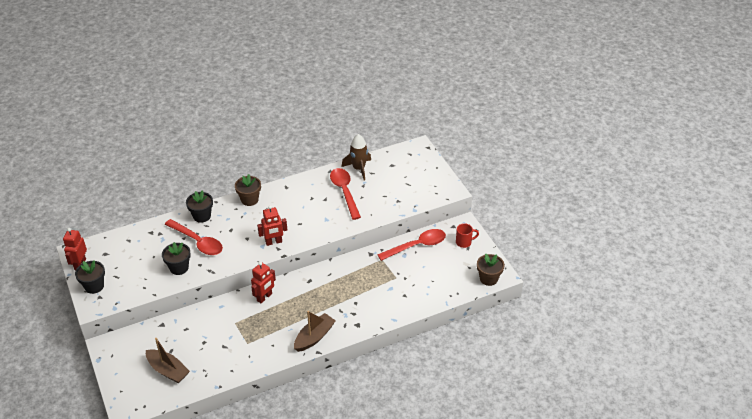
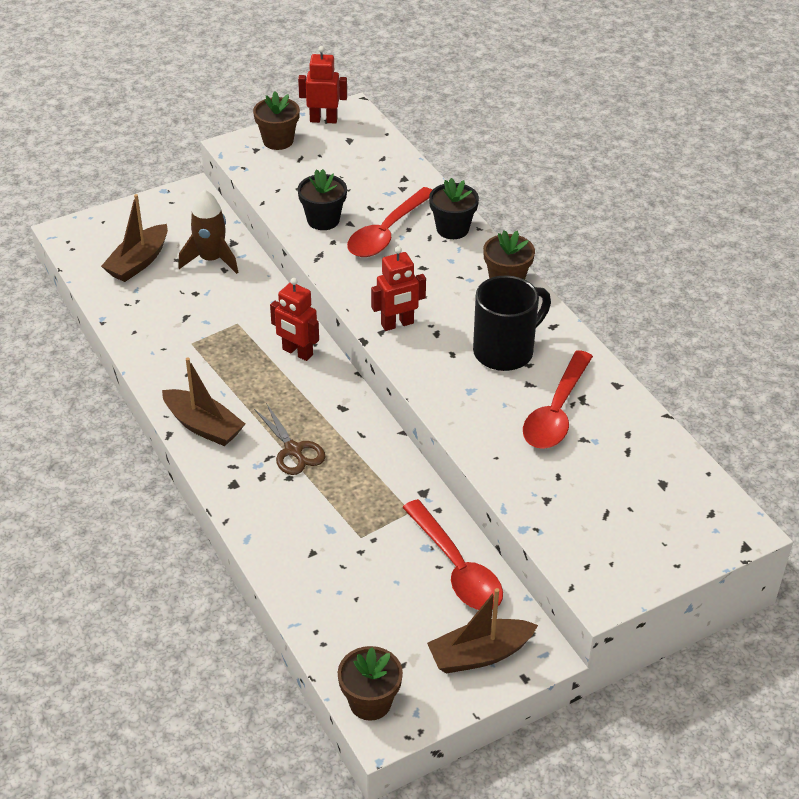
camera: 85 degrees right, 0 degrees up
(94, 286) = (278, 141): black flower pot -> brown flower pot
(273, 242) = (397, 324): red robot -> red robot turned 90 degrees counterclockwise
(301, 205) = (505, 351): none -> black mug
(337, 300) = (293, 450): none -> brown scissors
(344, 192) = (556, 412): red spoon -> red spoon turned 135 degrees clockwise
(358, 168) = (636, 429): brown rocket -> brown rocket (211, 259)
(464, 242) = (480, 654): red mug -> brown boat

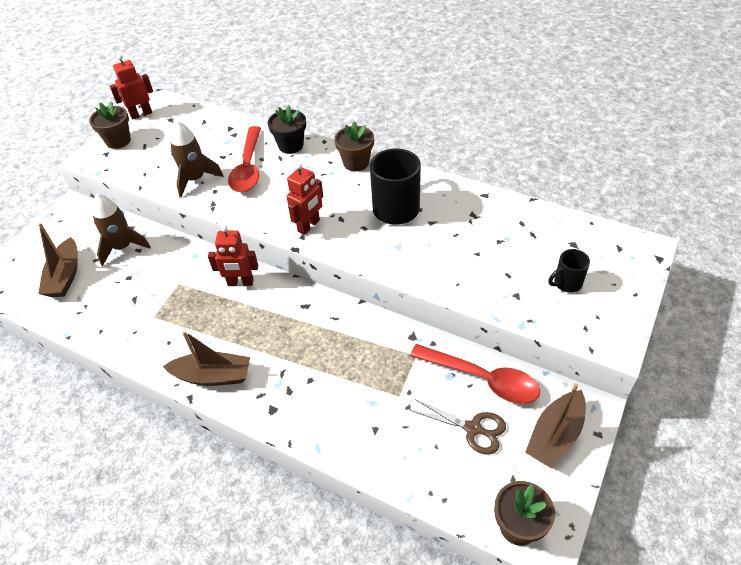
camera: 30 degrees left, 5 degrees up
(293, 450) = (296, 357): brown scissors -> brown scissors (473, 428)
(323, 220) = (195, 179): black flower pot -> brown rocket
(556, 412) = (466, 232): red spoon -> none
(612, 516) = (566, 283): none -> black mug

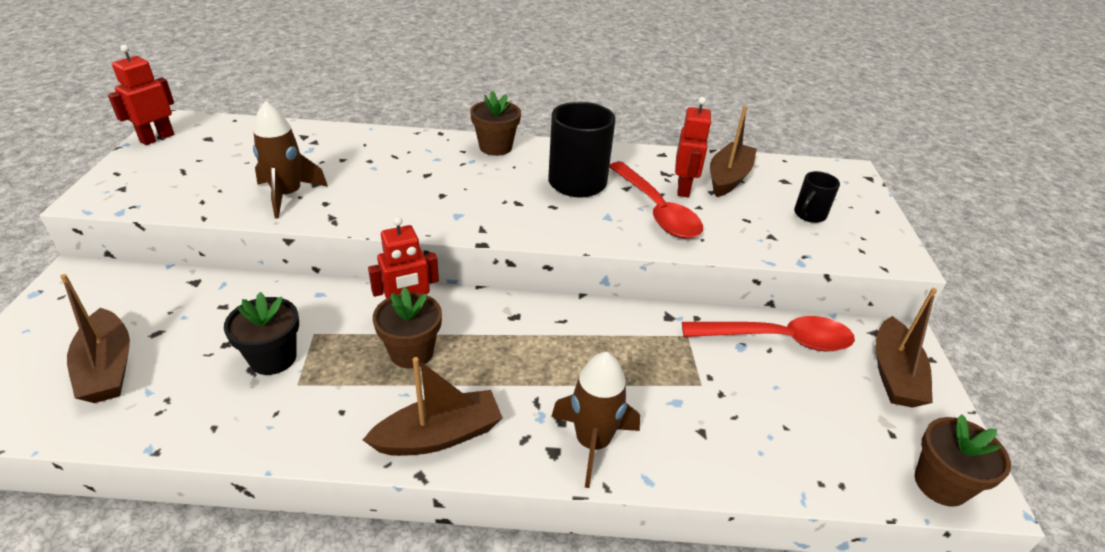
camera: 30 degrees left, 10 degrees down
(118, 141) = (135, 171): brown flower pot -> brown flower pot (411, 352)
(123, 247) = (195, 308): brown rocket -> brown rocket (592, 442)
(248, 167) = (357, 171): red spoon -> red spoon (656, 210)
(291, 145) = (400, 142): black flower pot -> black flower pot (273, 358)
(309, 226) = (482, 217): red robot -> red robot (683, 188)
(473, 428) = (809, 394): brown scissors -> none
(524, 231) = (728, 178): none -> brown boat

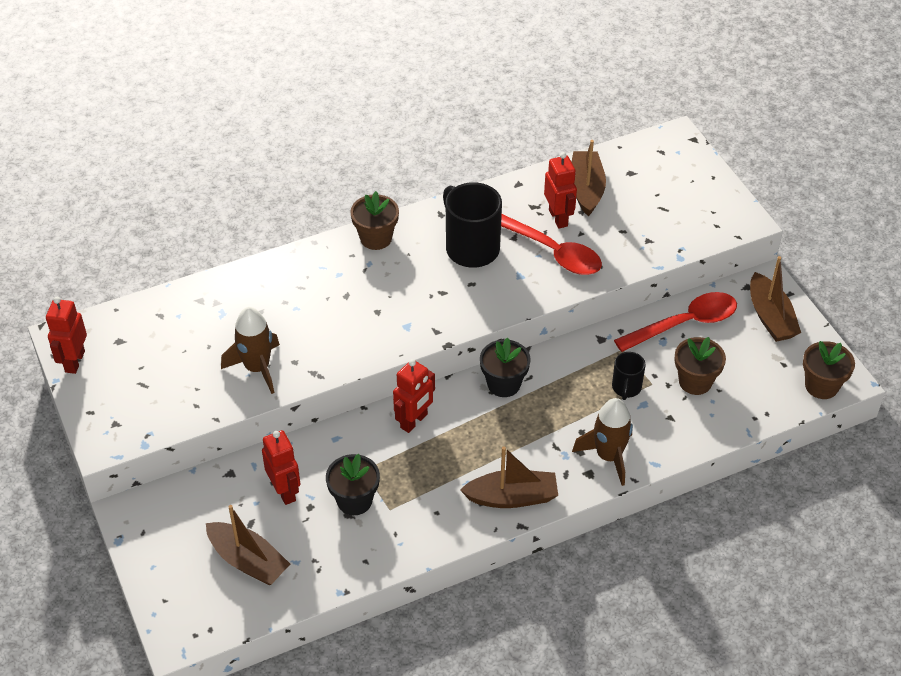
camera: 25 degrees left, 10 degrees up
(221, 319) = (285, 491): none -> red robot
(411, 352) = (445, 451): brown flower pot -> brown flower pot (695, 381)
(439, 436) = (512, 497): brown boat -> brown boat turned 45 degrees clockwise
(529, 316) = (503, 384): none -> black flower pot
(809, 215) = (665, 205): black mug -> black mug (626, 388)

